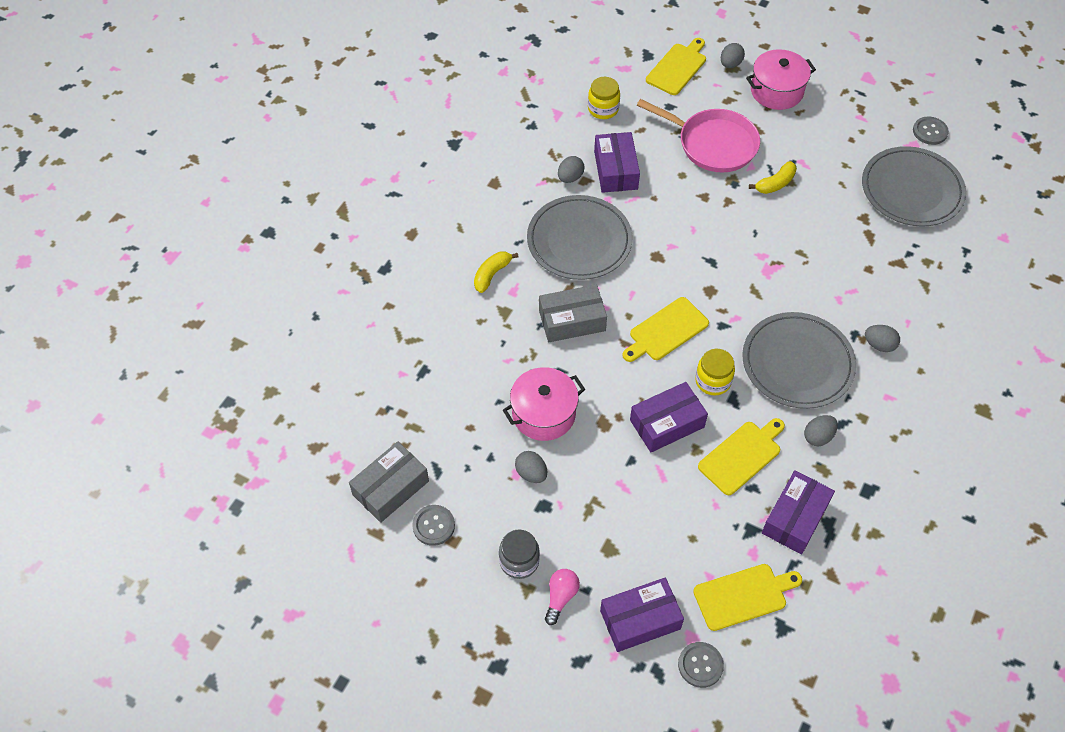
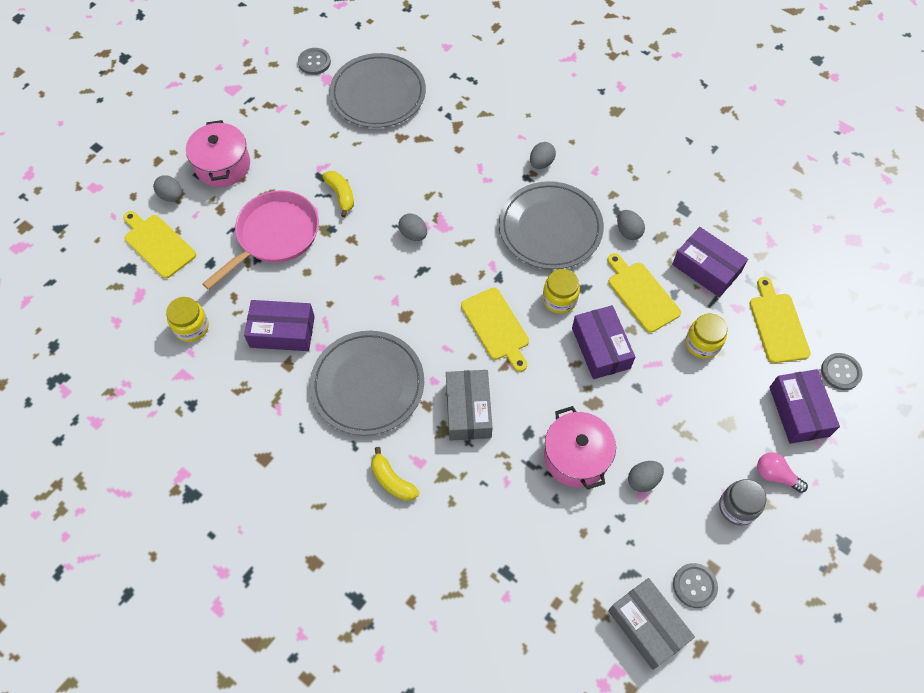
camera: 80 degrees left, 5 degrees up
(570, 177) = (279, 378): grey egg -> grey egg (413, 234)
(698, 519) = (702, 344): none -> yellow jar

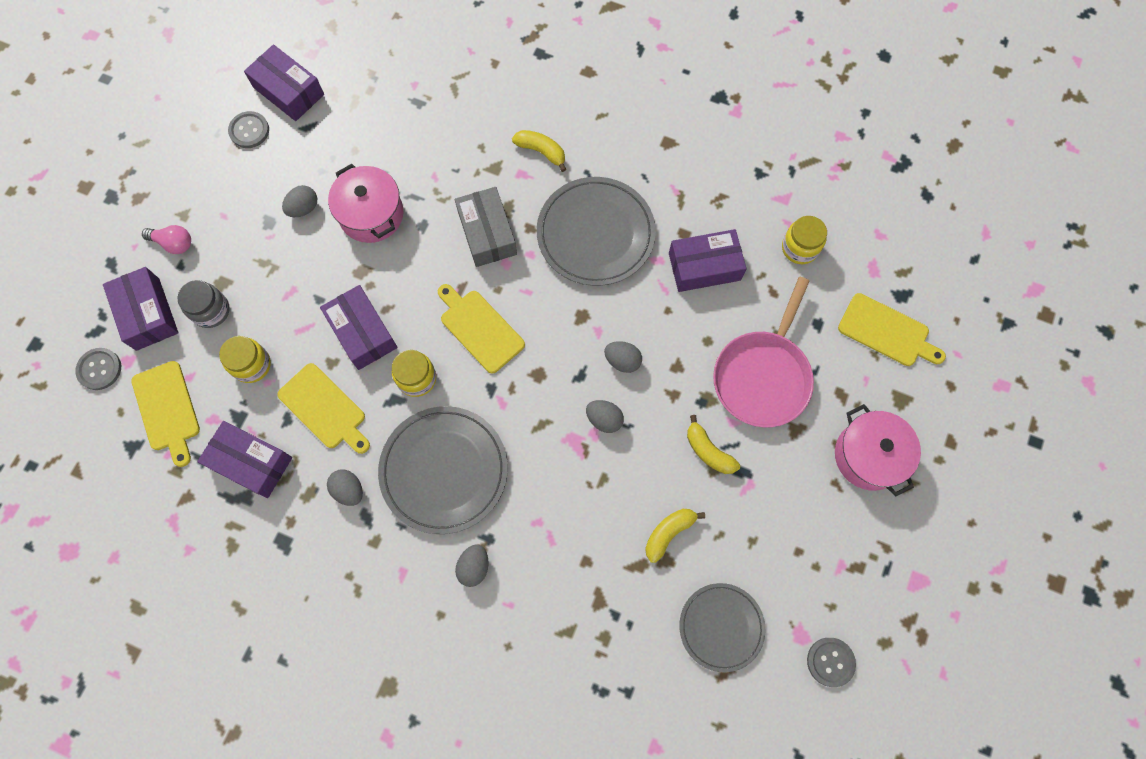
camera: 165 degrees right, 10 degrees up
(171, 196) = (906, 397): grey egg -> grey egg (622, 361)
(378, 94) = (721, 627): grey plate -> grey plate, size x0.63
(392, 152) = (668, 533): none -> yellow banana
(647, 626) = (288, 91): grey box -> purple box
(737, 507) = (211, 205): grey jar -> grey jar (211, 311)

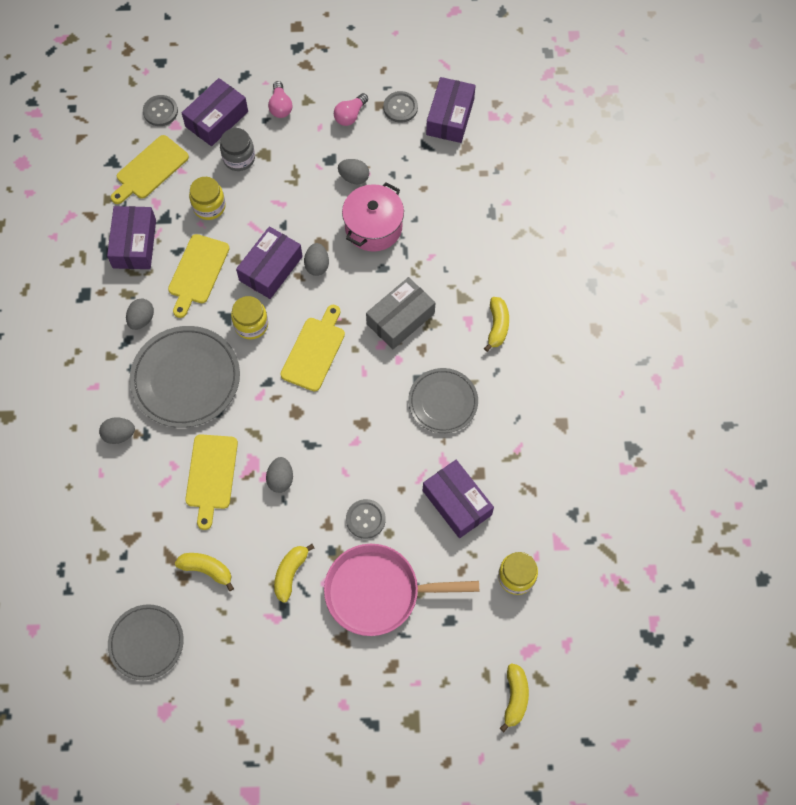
camera: 65 degrees right, 5 degrees down
(228, 181) = (350, 115): none -> pink light bulb
(595, 234) = (443, 402): grey plate -> grey plate, size x0.63
(622, 361) = (338, 472): grey egg -> grey egg (317, 265)
(830, 662) = (152, 743): grey button -> grey button (365, 519)
(868, 456) = (346, 711): pink pot -> none
(887, 331) = (472, 685): yellow cutting board -> yellow cutting board (211, 475)
(912, 300) = (515, 697): none -> yellow banana

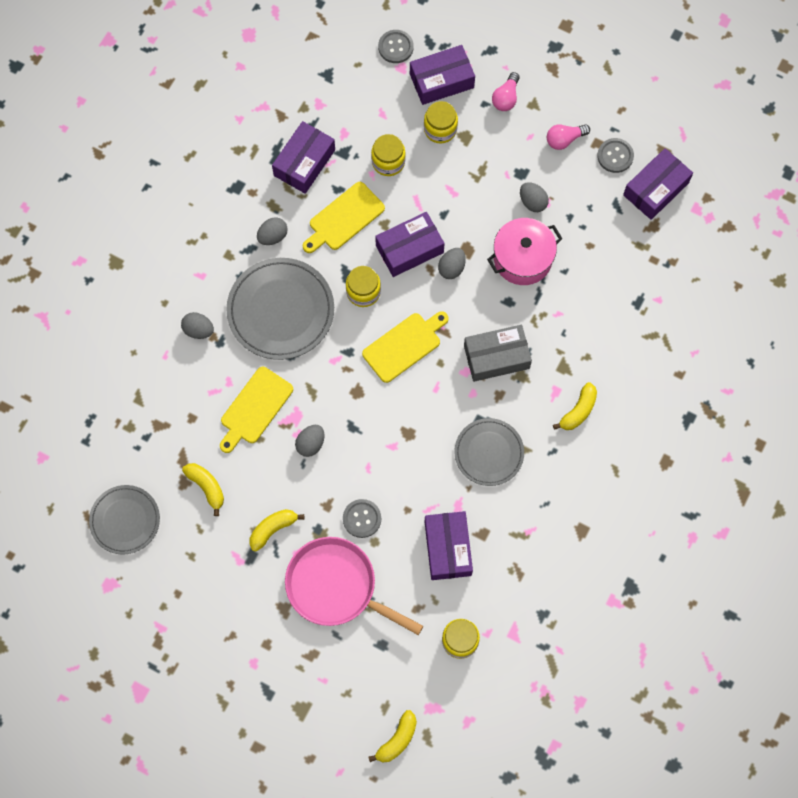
camera: 30 degrees right, 5 degrees up
(150, 169) = (356, 99): yellow cutting board -> none
(239, 158) = (440, 129): grey jar -> yellow jar

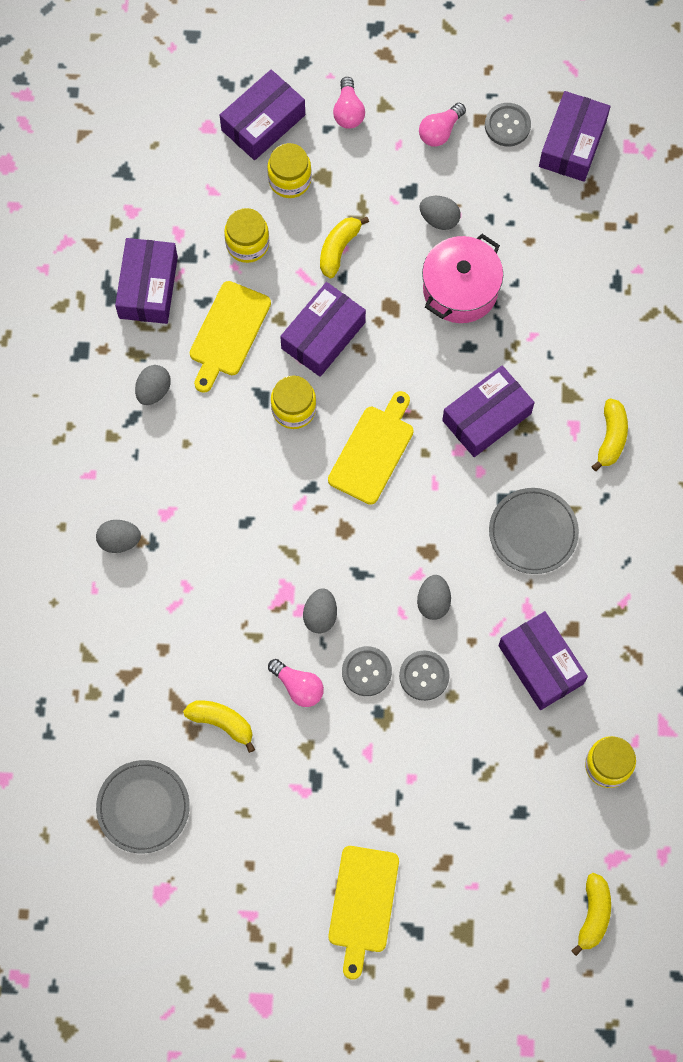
camera: 25 degrees left, 0 degrees up
(255, 408) = (233, 603): yellow cutting board -> yellow cutting board (363, 904)
(271, 486) = (298, 686): none -> pink light bulb
(273, 529) = (325, 736): yellow banana -> yellow banana (338, 249)
(280, 310) = (206, 474): grey plate -> none
(336, 586) = (433, 769): pink pan -> none
(395, 47) = (189, 106): grey button -> grey button (366, 671)
(451, 268) = (383, 336): grey egg -> grey egg (433, 602)
(496, 357) = (487, 417): grey box -> purple box

